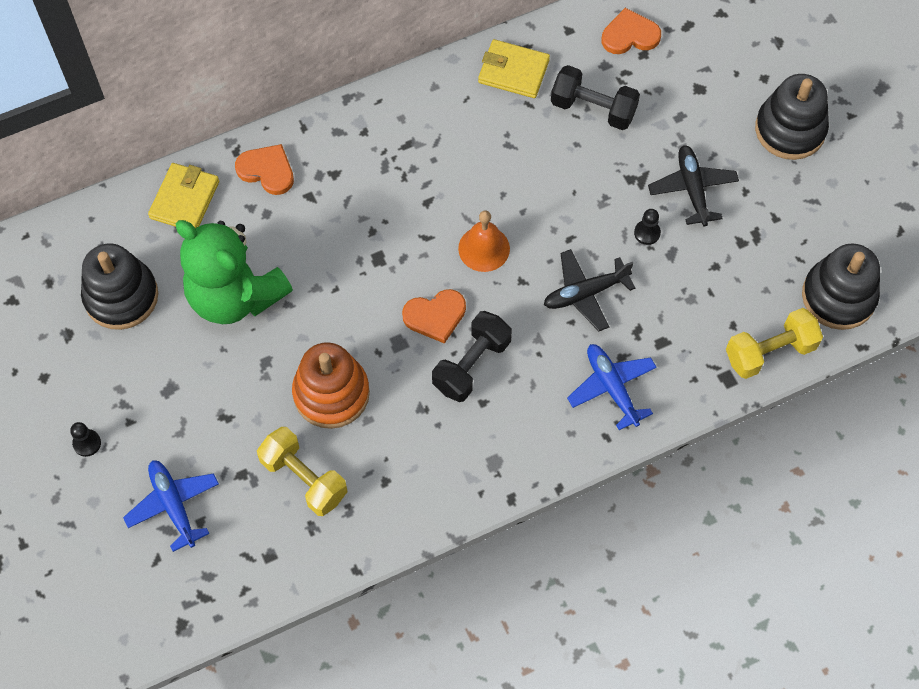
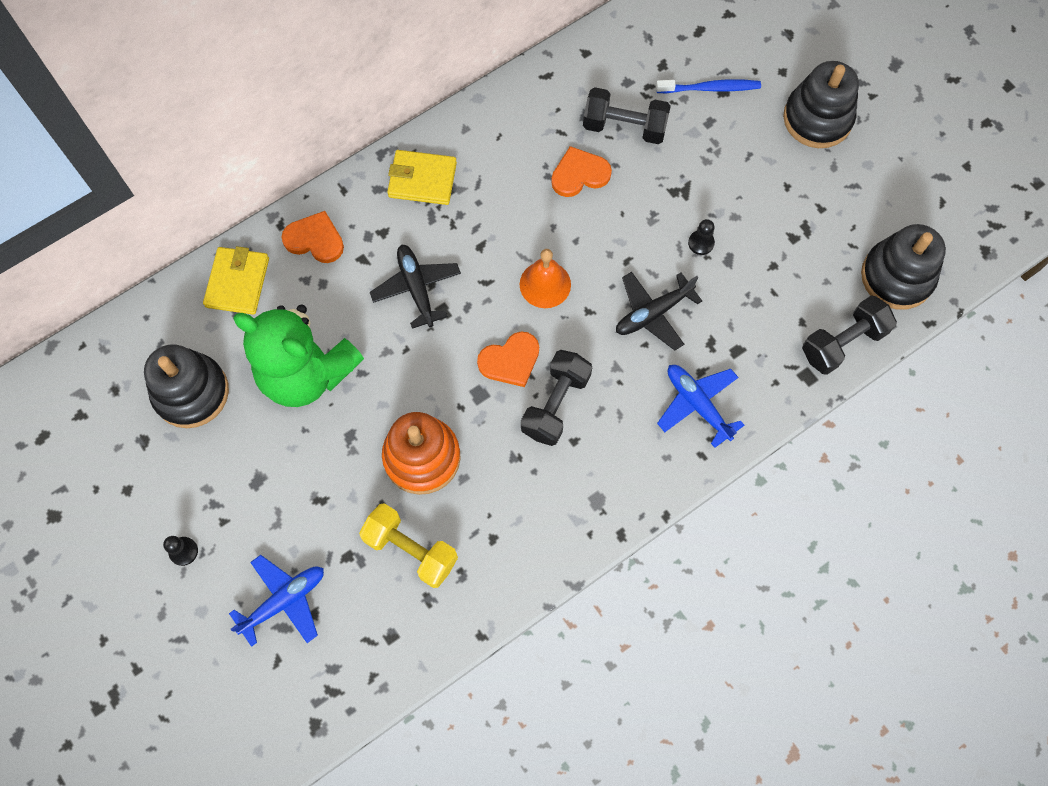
camera: 10 degrees left, 5 degrees up
(173, 505) = (284, 601): blue plane -> blue plane turned 90 degrees clockwise
(513, 71) = (540, 102): yellow wallet -> yellow wallet (422, 180)
(630, 35) = (645, 48): orange heart -> orange heart (579, 174)
(687, 84) = (710, 88): none -> blue toothbrush
(692, 189) = (736, 192): black plane -> black plane (416, 288)
(770, 352) = (842, 343): yellow dumbbell -> black dumbbell

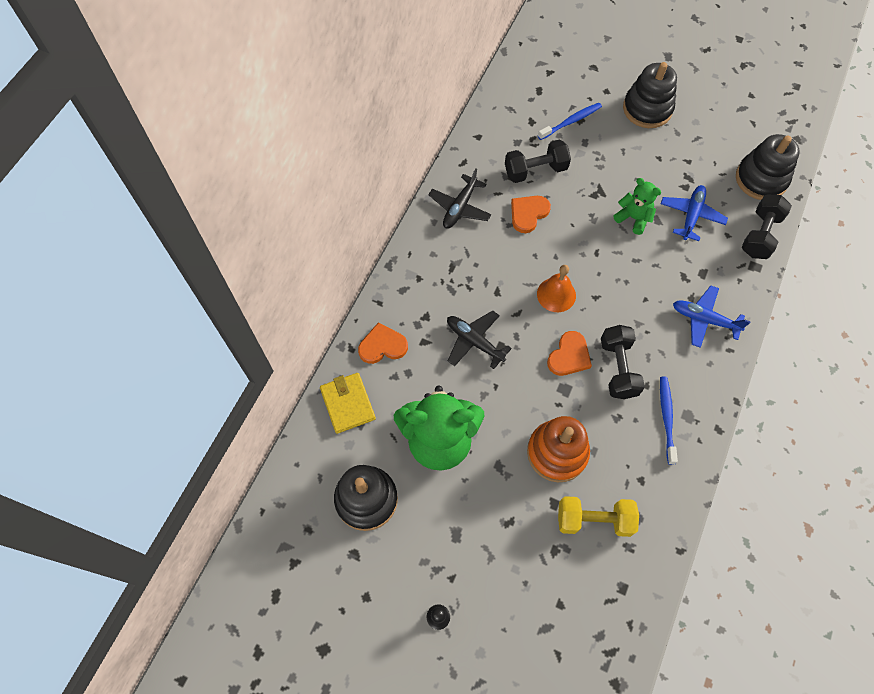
camera: 30 degrees left, 5 degrees down
(284, 601) = (533, 608): blue plane -> blue plane (691, 215)
(422, 180) = (428, 268): yellow wallet -> none
(570, 489) = (666, 418): none -> blue toothbrush
(653, 313) = (636, 277): black plane -> black plane (460, 207)
(701, 243) = (633, 218): black pawn -> green teddy bear

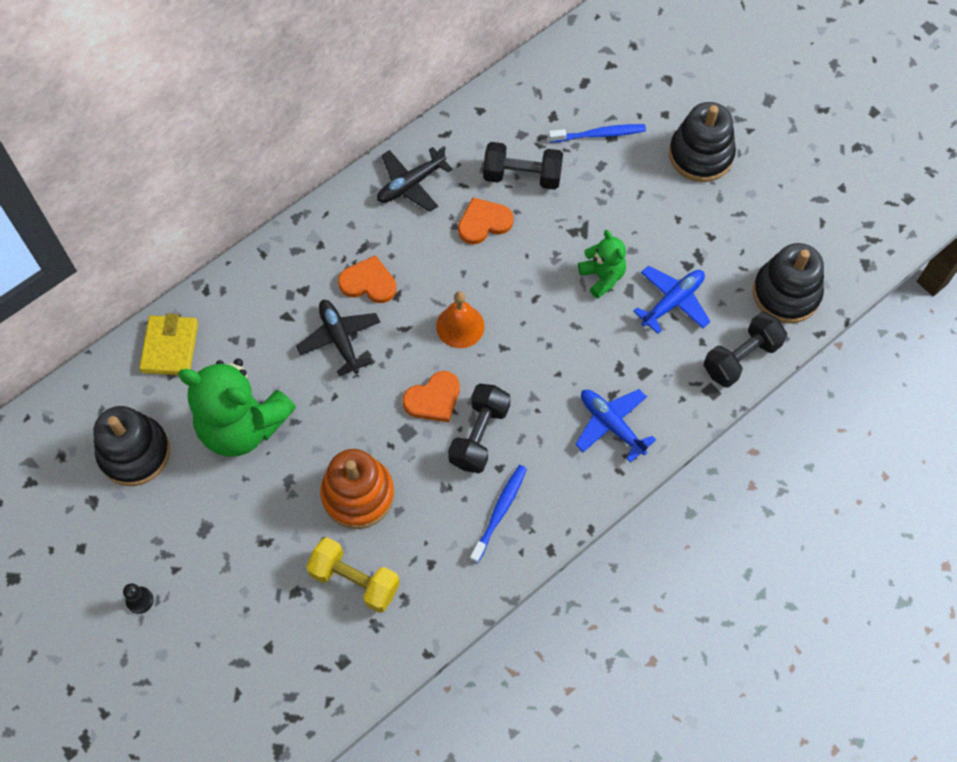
camera: 25 degrees right, 0 degrees up
(382, 346) = (240, 302): orange heart -> orange heart (368, 282)

